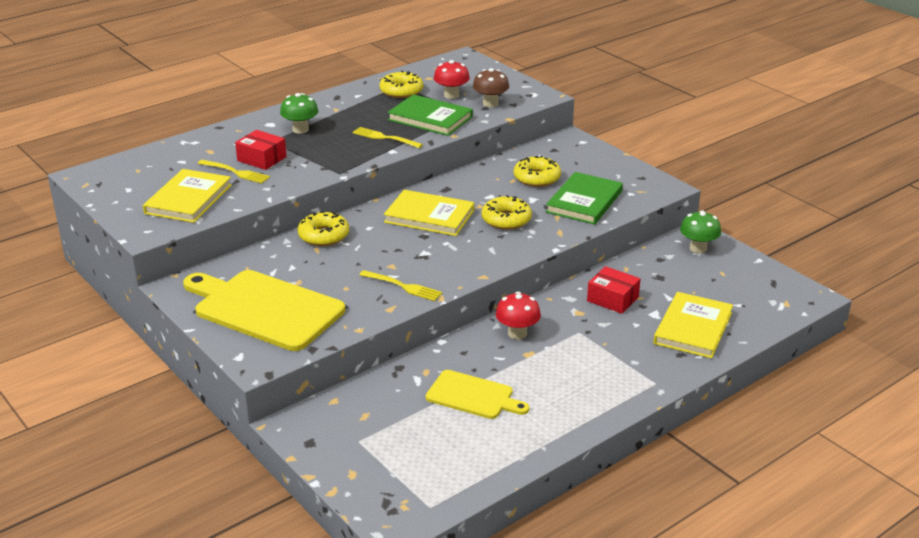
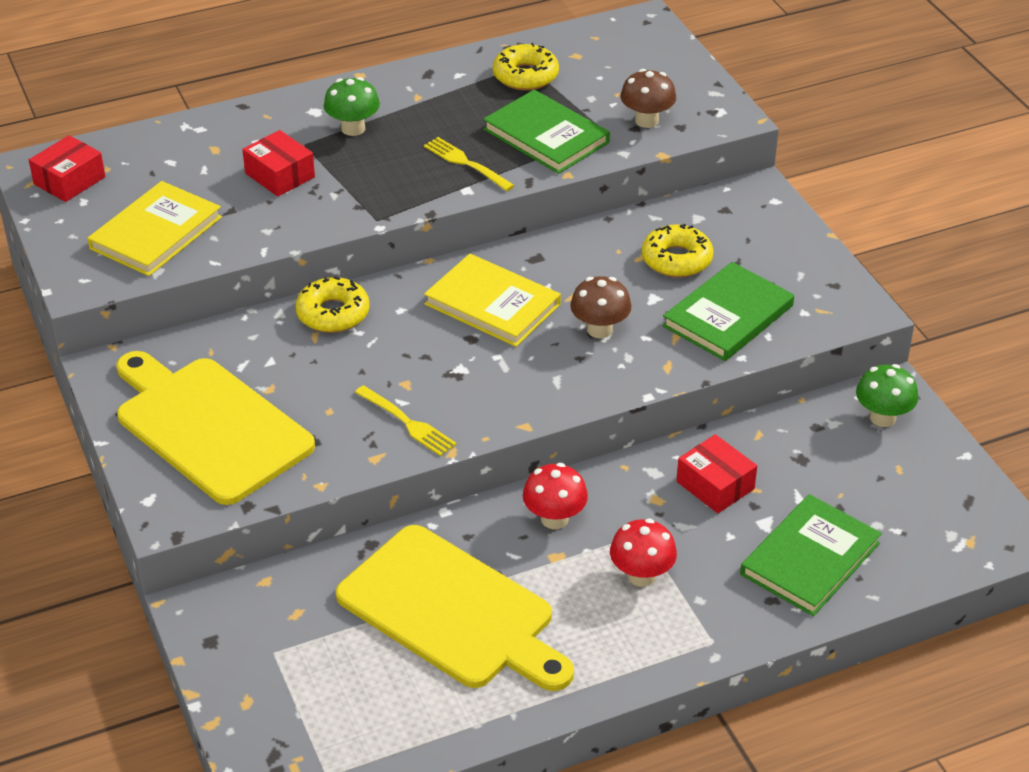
camera: 15 degrees right, 10 degrees up
(113, 179) = (69, 180): none -> red box
(235, 172) = (236, 194): yellow fork -> none
(451, 95) = (596, 95): red mushroom -> red mushroom (641, 575)
(473, 396) = (452, 612): yellow cutting board -> yellow cutting board, size x1.78
(506, 219) = (599, 329): yellow donut -> brown mushroom
(693, 328) = (810, 559): yellow book -> green book

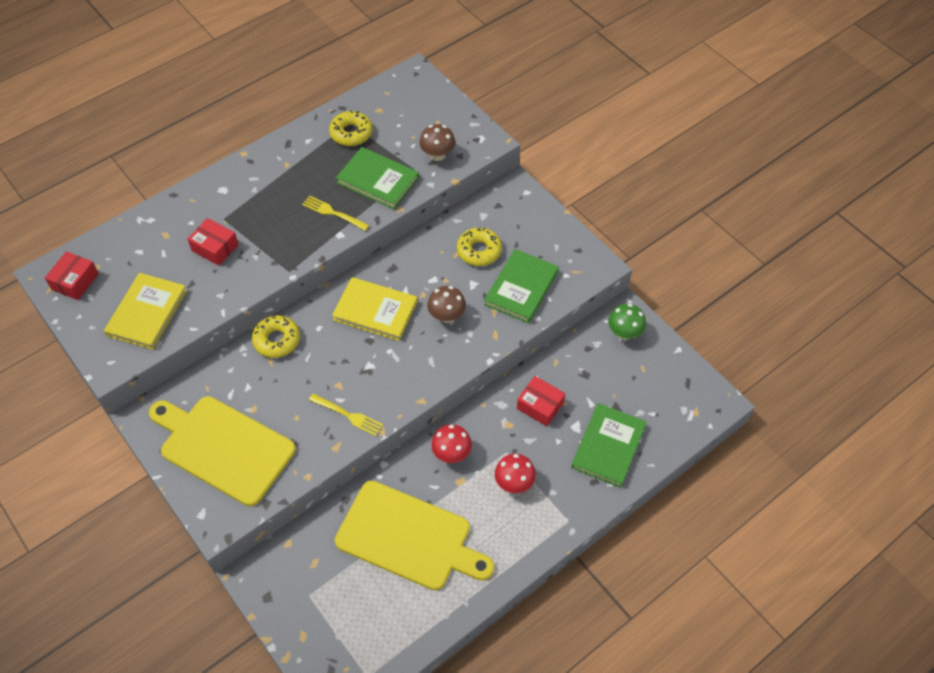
camera: 15 degrees left, 15 degrees up
(353, 128) = (252, 199): green mushroom -> none

